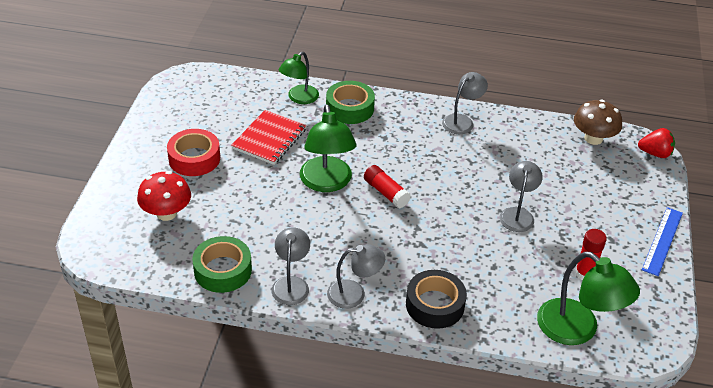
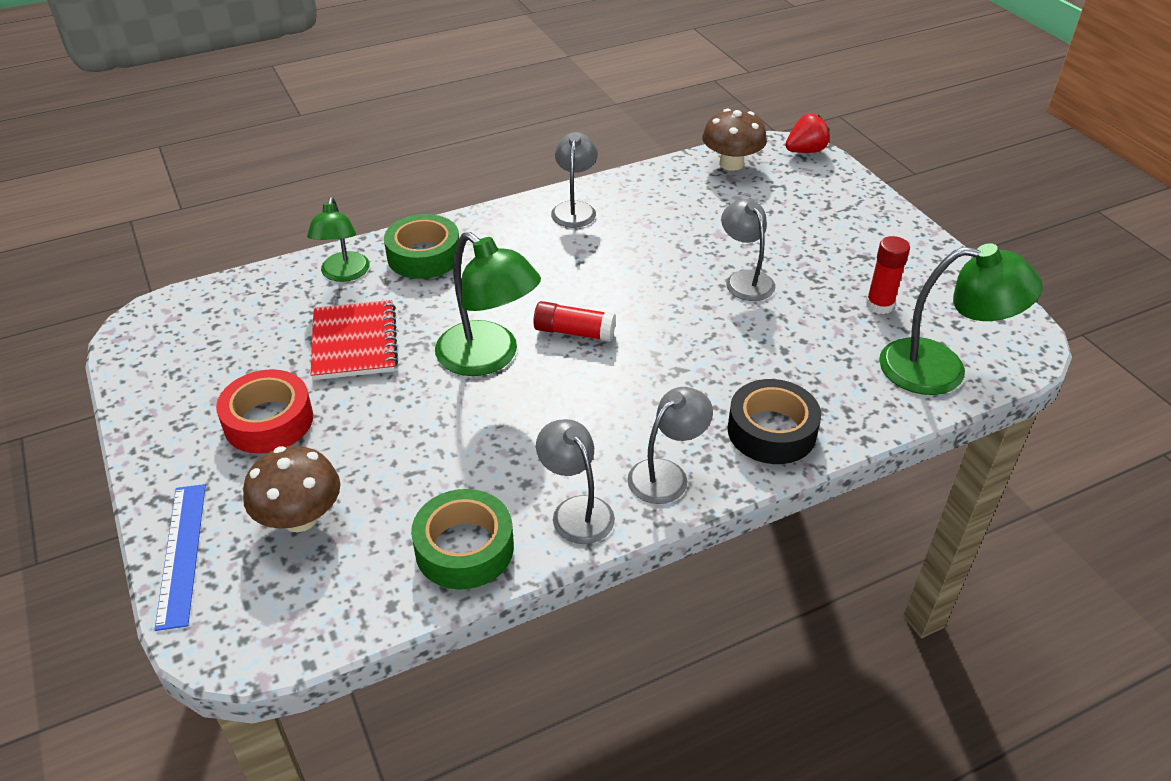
camera: 35 degrees left, 0 degrees up
(166, 213) = (300, 518): red mushroom -> brown mushroom
(662, 241) = (910, 232): blue ruler -> blue ruler (182, 553)

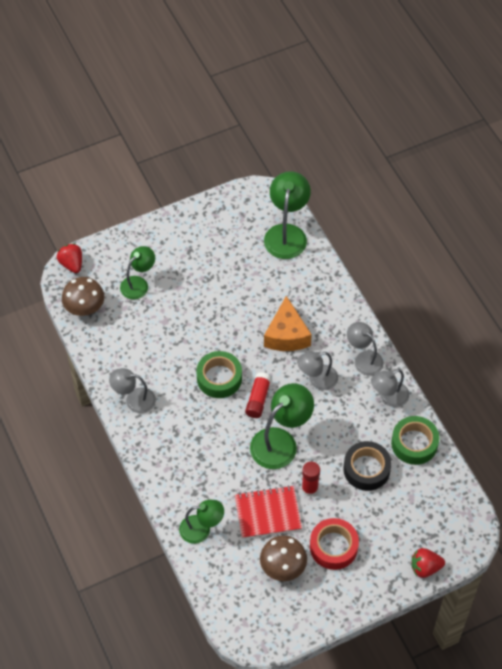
camera: 90 degrees left, 15 degrees up
(182, 553) = (425, 567): blue ruler -> red strawberry
(300, 518) = (400, 518): brown mushroom -> brown mushroom (283, 567)
(424, 256) = (183, 484): green tape -> green tape (219, 378)
(710, 367) = (286, 335): none -> orange cheese
(745, 279) = (210, 312): grey lamp -> grey lamp (317, 379)
(771, 431) = (333, 312): black tape -> black tape (366, 469)
(785, 208) = (138, 283): none -> green lamp
(879, 305) = (235, 251): red glue stick -> red glue stick (309, 488)

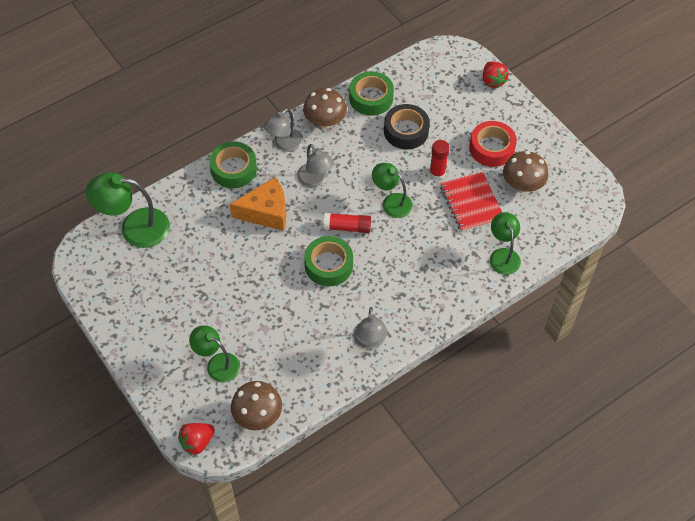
camera: 100 degrees left, 0 degrees up
(280, 441) = (391, 202): green lamp -> green lamp, size x0.64
(340, 314) = (233, 169): none -> green tape
(388, 397) = (325, 121): grey lamp -> brown mushroom

